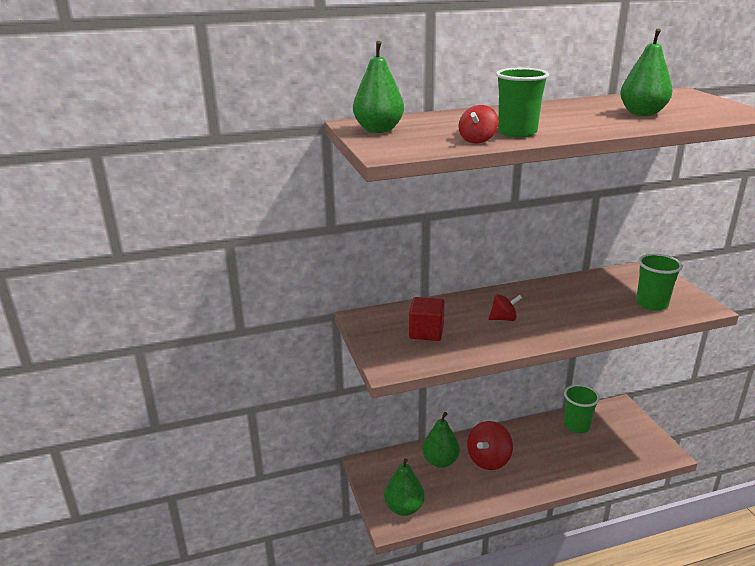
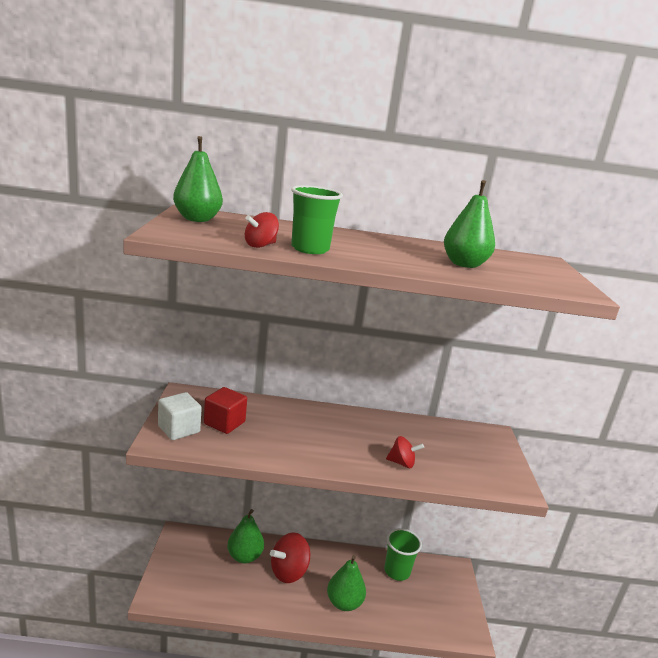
camera: 15 degrees right, 5 degrees down
(393, 350) = (179, 429): none -> white cube
(404, 508) = (179, 586): green pear -> green pear (344, 603)
(503, 319) = (305, 434): red spinning top -> red spinning top (402, 463)
(652, 304) = (464, 467): green cup -> none

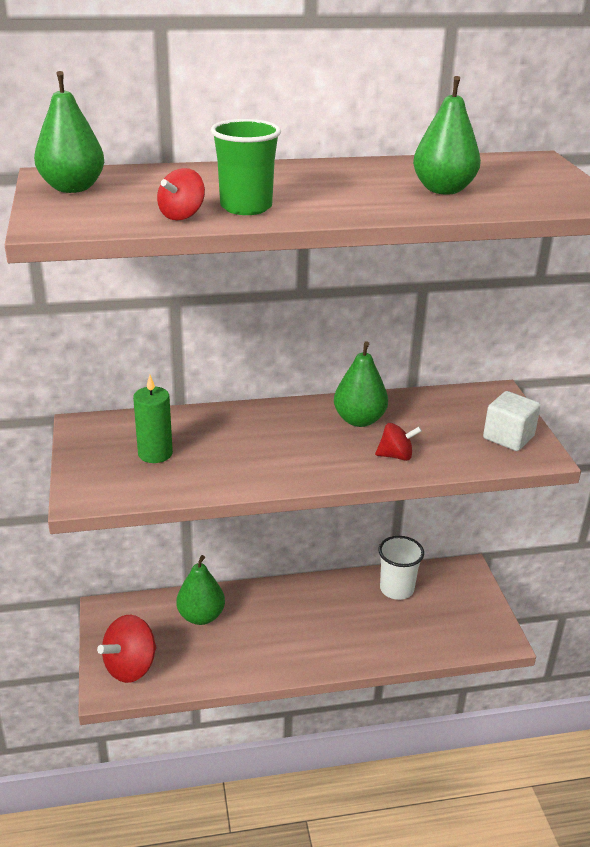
camera: 10 degrees left, 10 degrees up
(179, 429) = (100, 474): white cube -> white cube (508, 437)
(224, 423) = (155, 453): red cube -> green candle
(289, 572) = (263, 621): red spinning top -> red spinning top (131, 667)
(344, 603) = (343, 641): green pear -> green pear (359, 420)
(397, 571) = (396, 589): green cup -> white cup

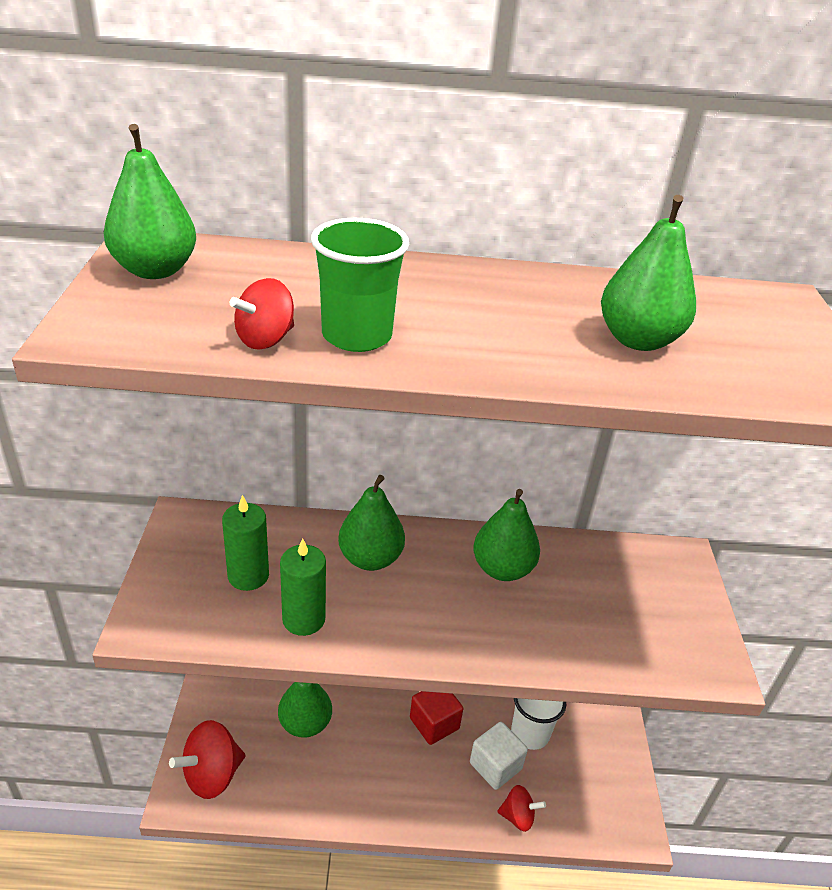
camera: 10 degrees right, 5 degrees up
(212, 473) = (304, 619): none -> green candle
(251, 429) = (370, 558): none -> green pear
(313, 596) = (434, 723): none -> red cube
(396, 456) = (532, 634): red spinning top -> red spinning top (518, 816)
(508, 437) = (681, 631): white cube -> white cube (495, 766)

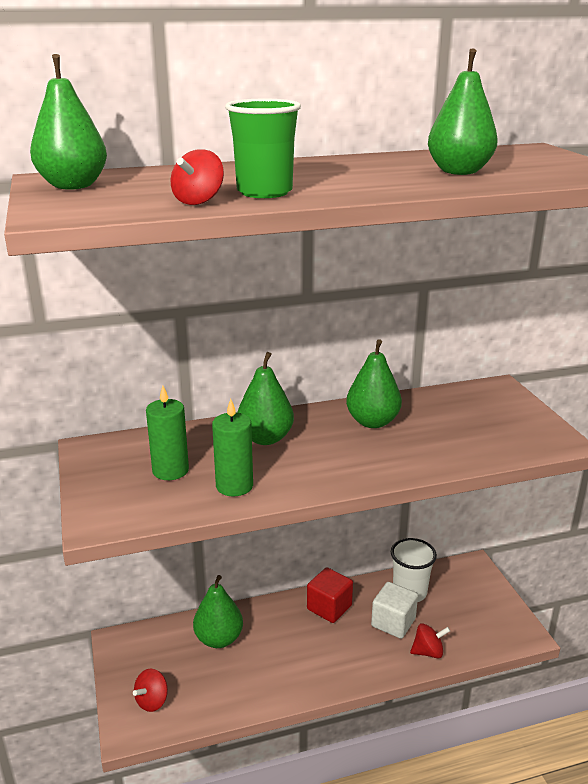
camera: 15 degrees left, 10 degrees down
(212, 775) = (152, 701): red spinning top -> red spinning top, size x0.58

